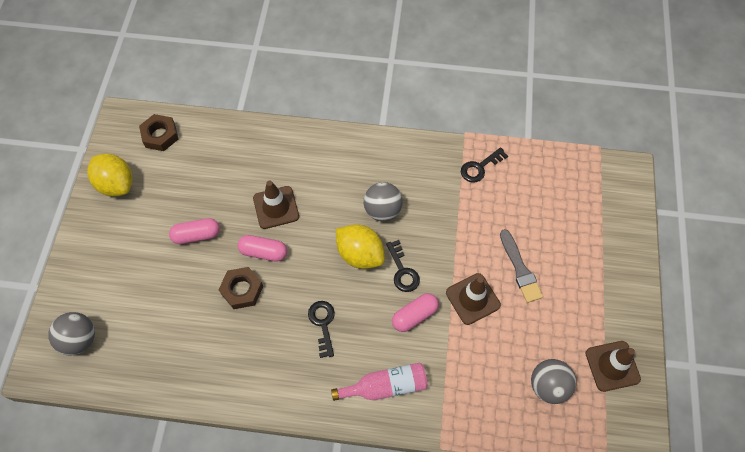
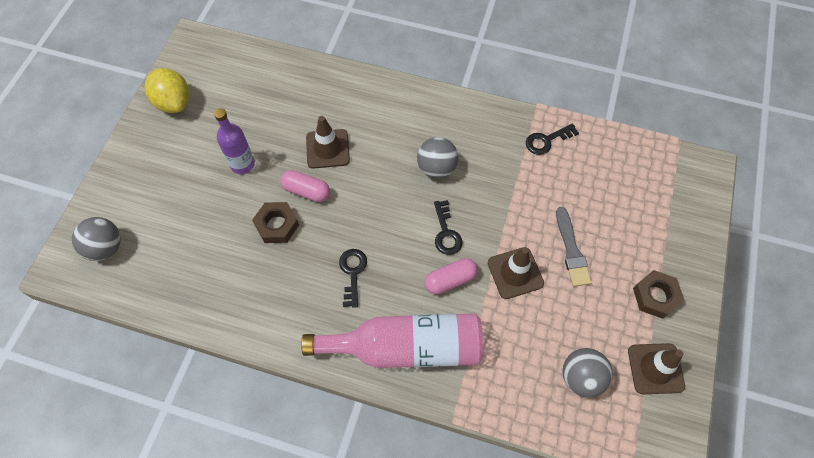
camera: 10 degrees right, 0 degrees up
(160, 135) = (226, 62): brown nut -> brown nut (655, 296)
(196, 235) = (242, 164): pink capsule -> purple bottle
(360, 254) = (405, 209): yellow lemon -> none
(386, 386) = (406, 347): pink bottle -> pink bottle, size x1.72

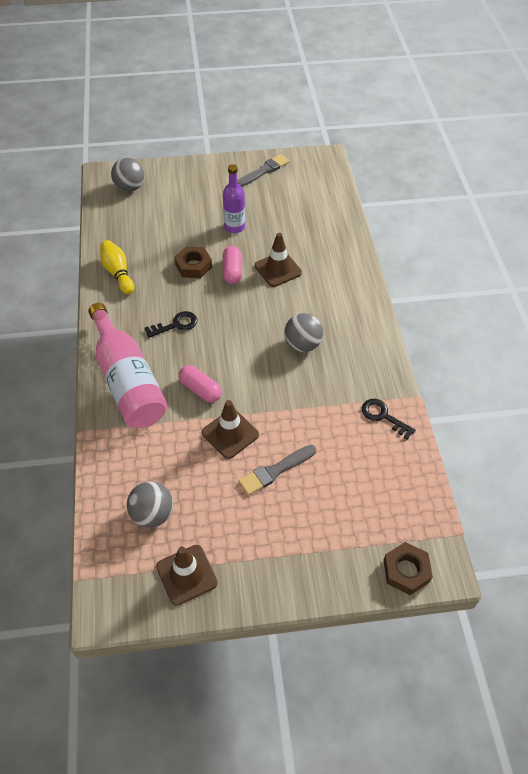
camera: 65 degrees right, 10 degrees down
(174, 102) = (264, 171): yellow lemon -> grey brush
(242, 307) = (118, 273): none -> yellow bowling pin
(446, 232) = (243, 372): black key -> none
(655, 296) = (262, 556): brown nut -> brown nut (406, 571)

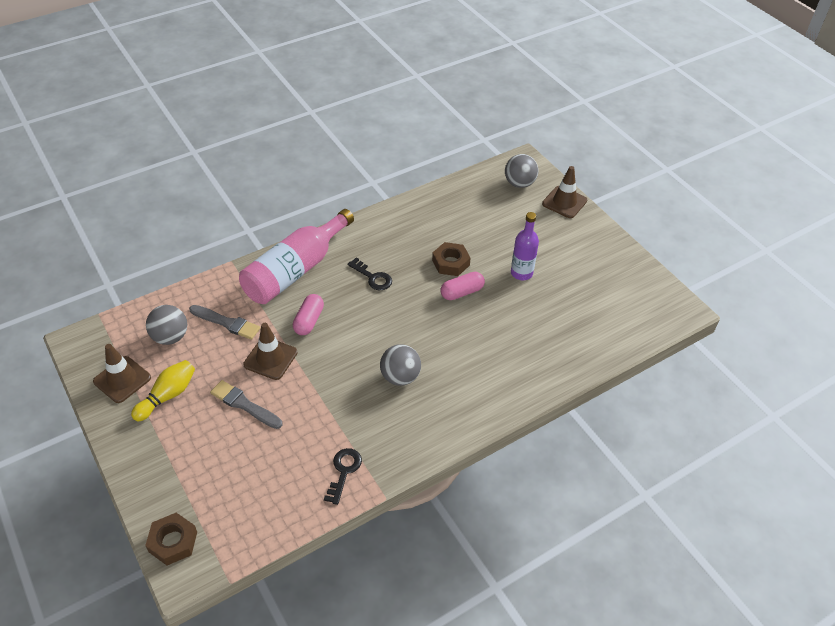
camera: 65 degrees right, 5 degrees down
(118, 273) = (410, 217): yellow bowling pin -> yellow bowling pin (168, 396)
(264, 171) = (619, 267): grey brush -> grey brush (227, 323)
(278, 269) = (487, 325): brown traffic cone -> brown traffic cone (564, 202)

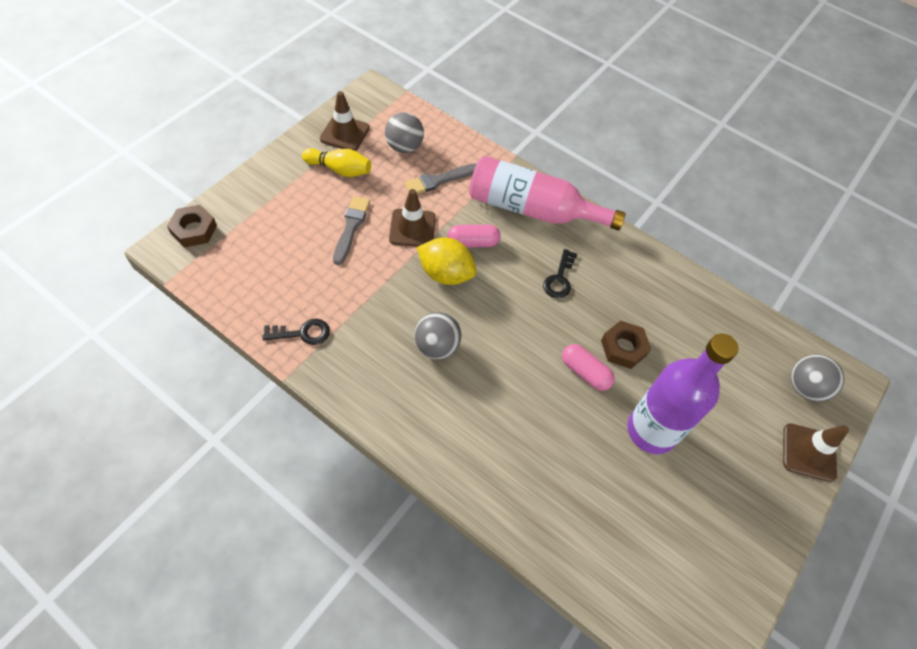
camera: 65 degrees right, 10 degrees up
(227, 323) = (439, 180): grey brush -> grey brush turned 60 degrees clockwise
(332, 349) = (446, 274): none -> yellow lemon
(521, 273) = (651, 430): purple bottle -> purple bottle, size x1.72

